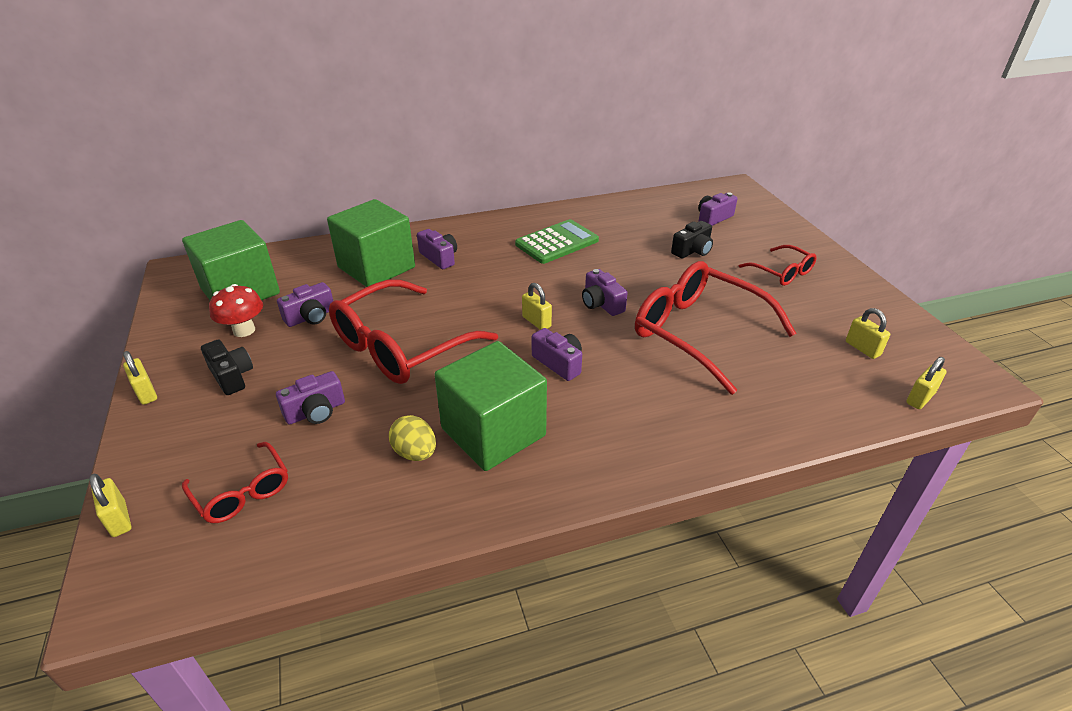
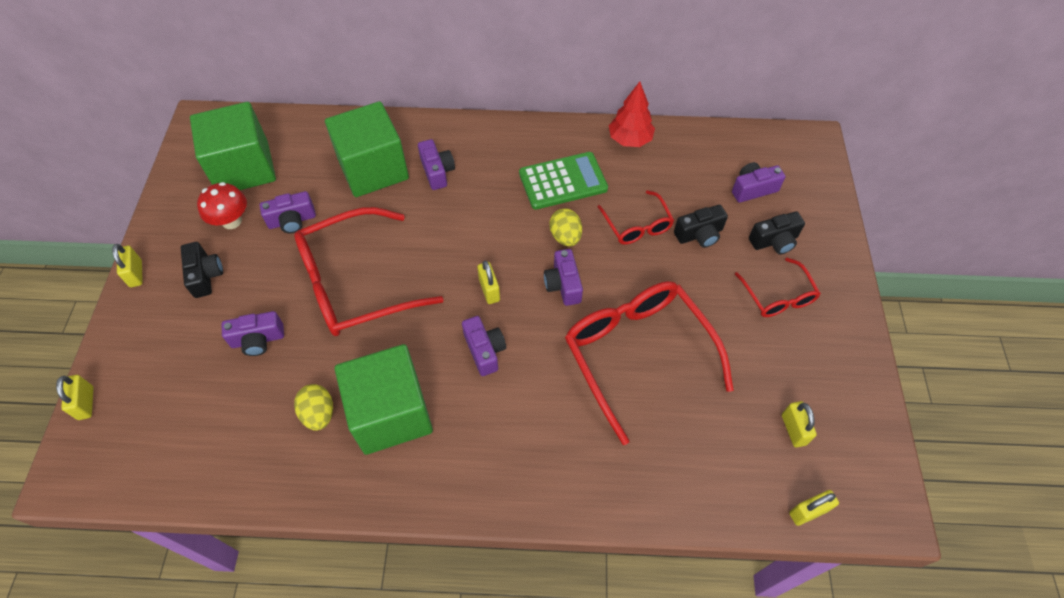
camera: 20 degrees right, 20 degrees up
(242, 492) = (177, 407): red glasses -> red glasses (637, 225)
(582, 274) = (565, 237): none -> yellow egg
(596, 209) = (630, 140): none -> red tree
(753, 243) = (774, 241): none -> black camera

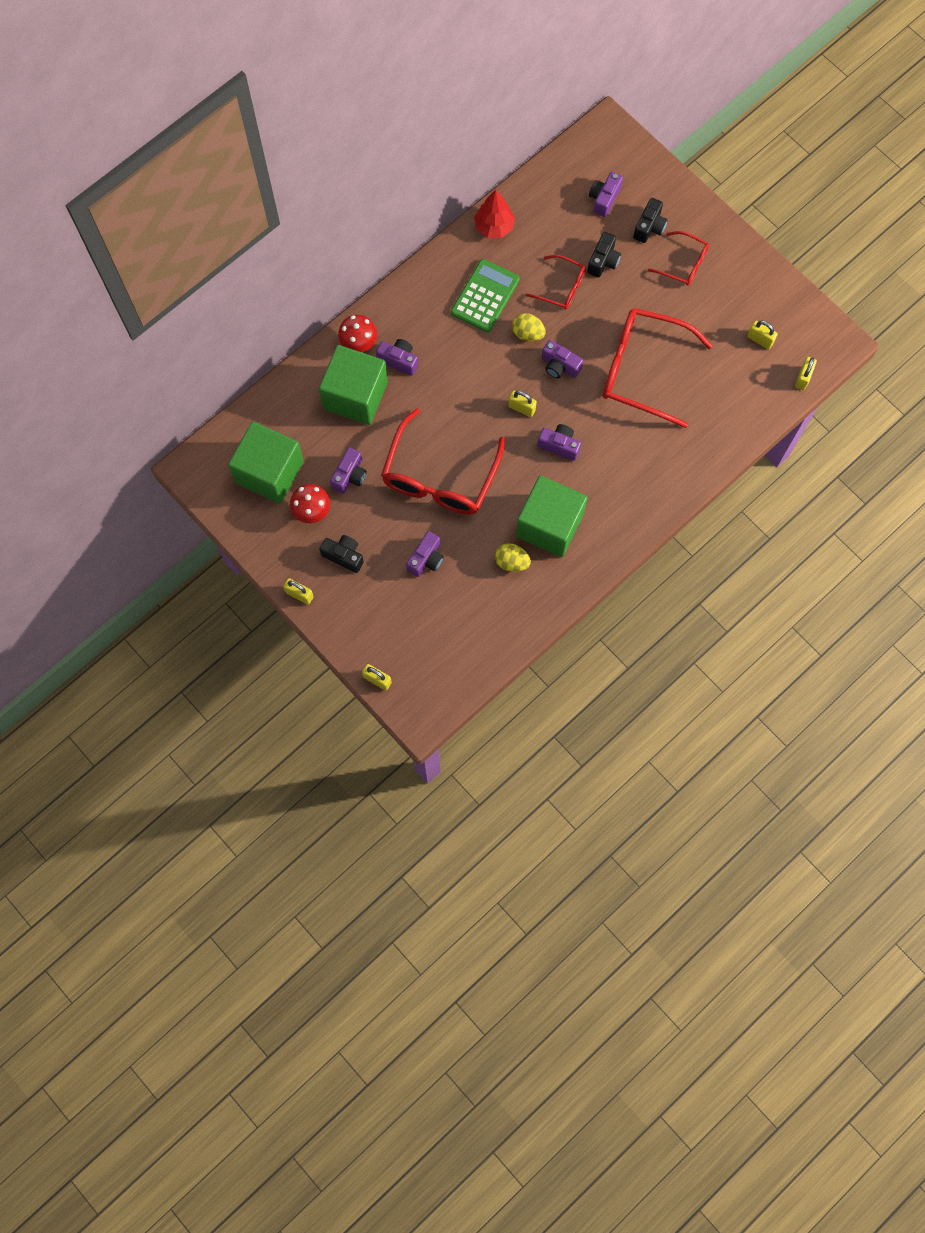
camera: 45 degrees left, 15 degrees up
(423, 137) = (359, 343): none -> red mushroom

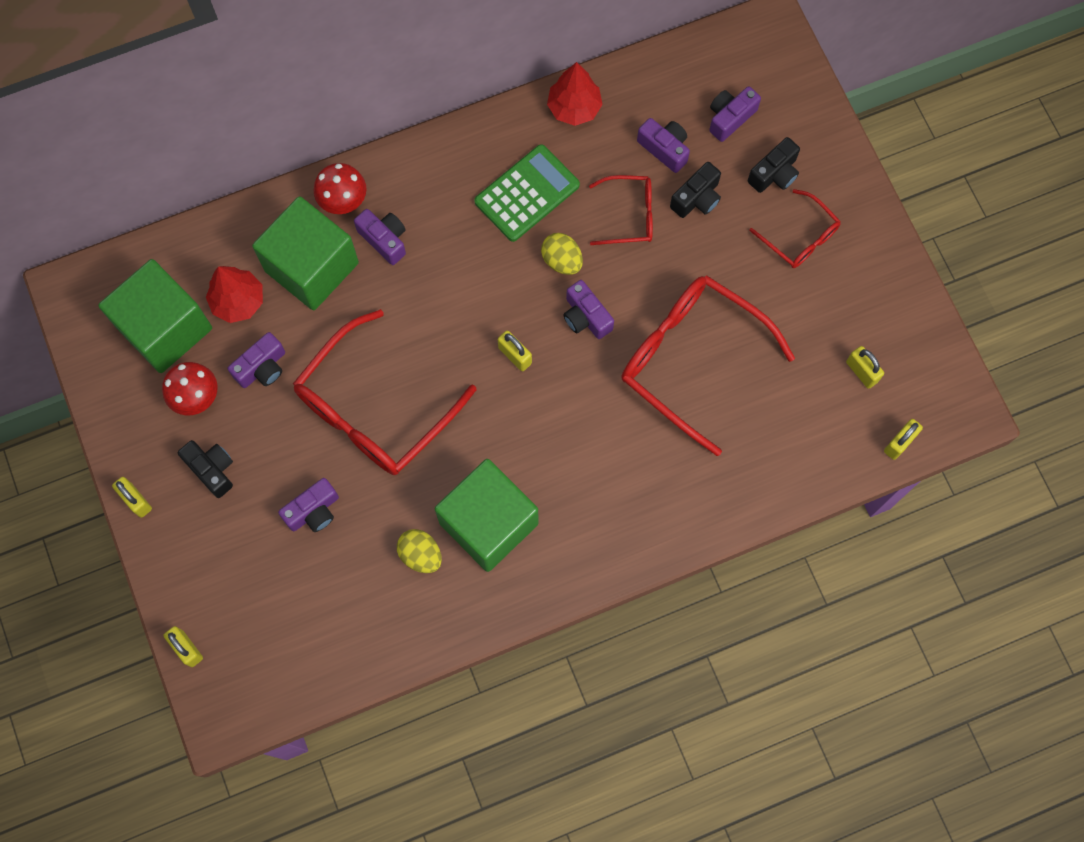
camera: 20 degrees right, 0 degrees up
(313, 436) = (238, 301): none -> red tree
(559, 445) = (544, 421): purple camera -> purple camera (664, 149)
(561, 287) = (629, 215): red glasses -> red glasses turned 45 degrees counterclockwise

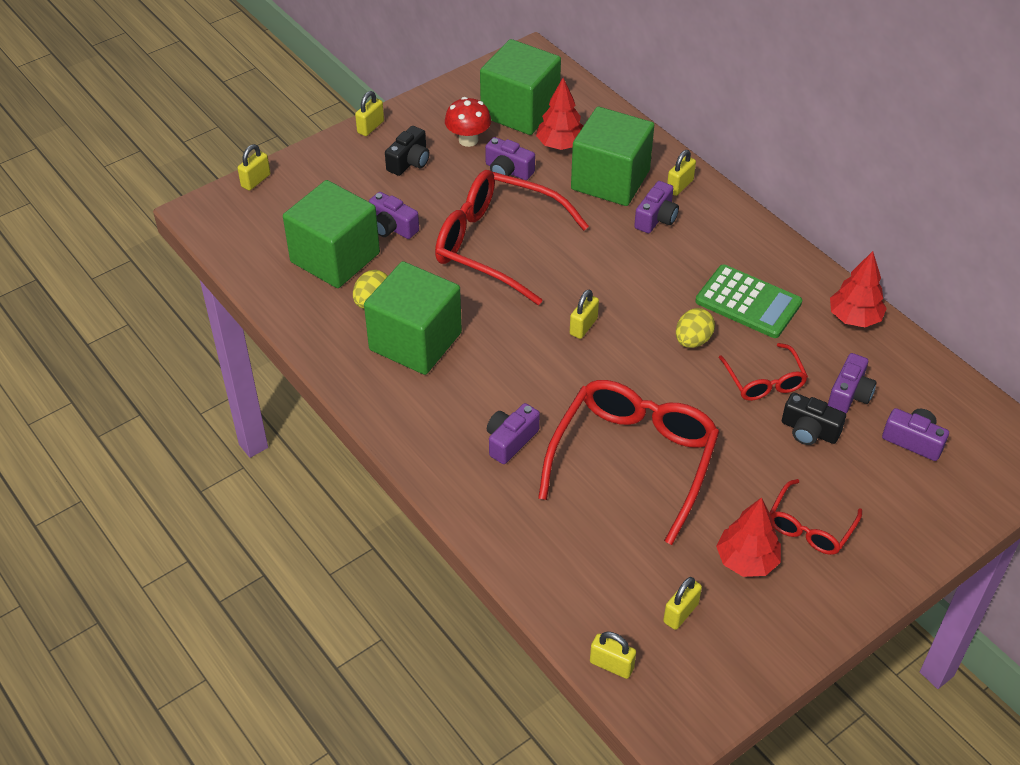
camera: 75 degrees right, 25 degrees down
(342, 581) = (335, 257): none -> green cube
(343, 201) = (680, 186): red mushroom -> yellow padlock
(586, 317) = (643, 369): purple camera -> purple camera (510, 441)
(774, 174) = (871, 491): black camera -> none
(822, 301) = (746, 560): none -> red tree

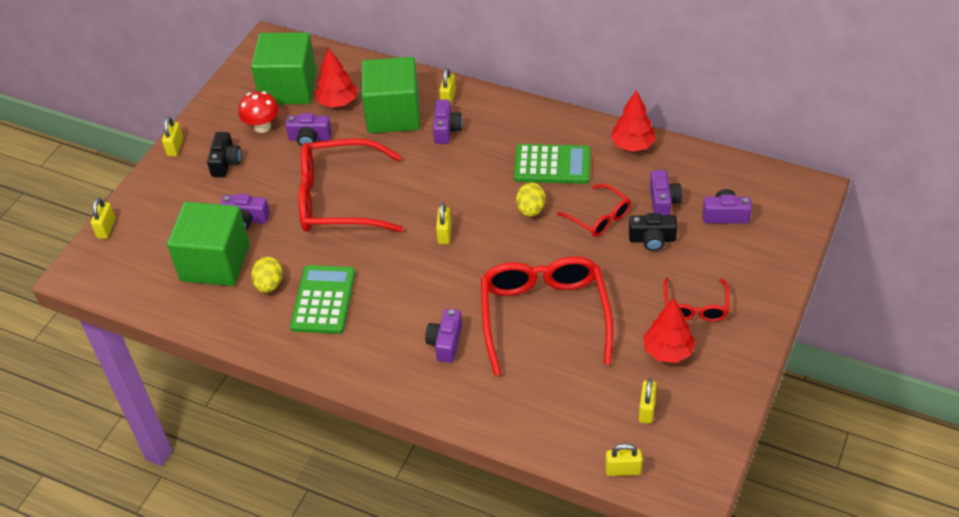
camera: 25 degrees left, 0 degrees up
(415, 341) = (323, 300): green cube -> green calculator

